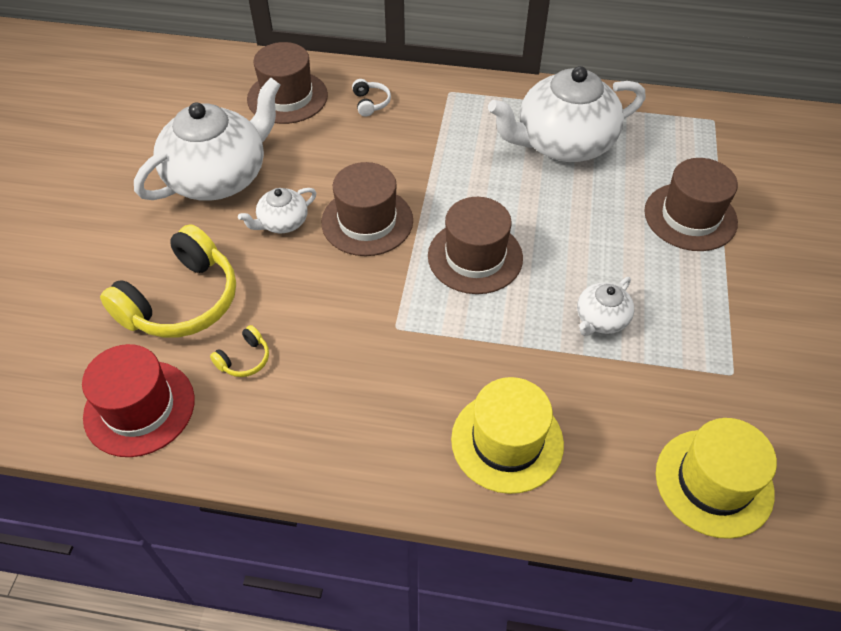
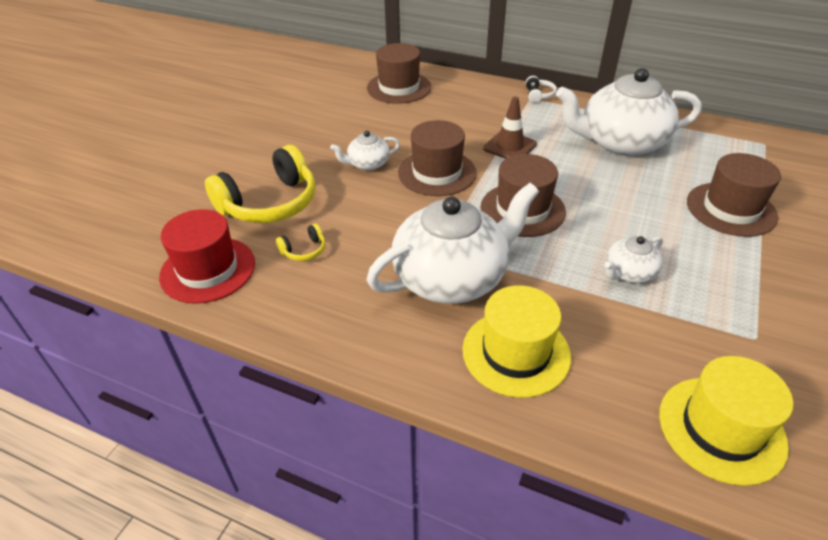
camera: 15 degrees right, 10 degrees down
(219, 177) = (329, 129): white teapot -> white teapot (452, 277)
(370, 103) = (463, 98): white headphones -> white headphones (538, 95)
(441, 169) = (509, 146): none -> brown traffic cone

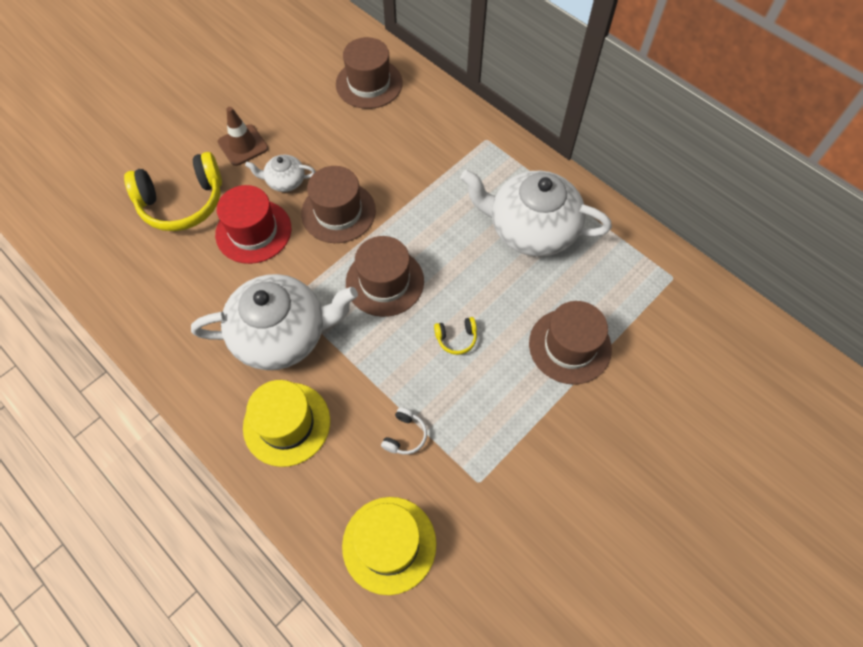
camera: 20 degrees right, 20 degrees up
(208, 269) = (106, 260): red hat -> red hat (253, 231)
(304, 250) = (185, 265): yellow headphones -> yellow headphones (456, 338)
(509, 146) = (423, 200): brown traffic cone -> brown traffic cone (243, 145)
(538, 95) = (497, 137): white headphones -> white headphones (405, 435)
(628, 273) = (426, 382): white teapot -> none

